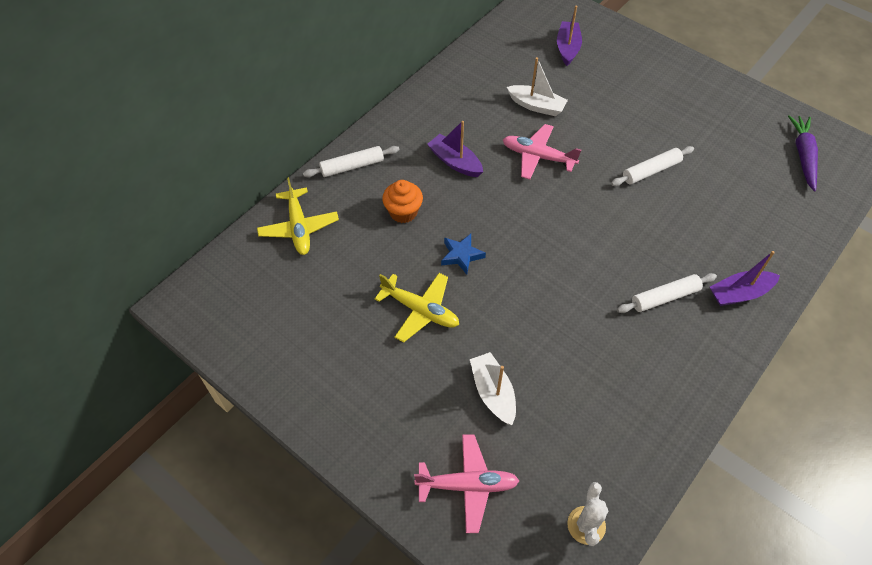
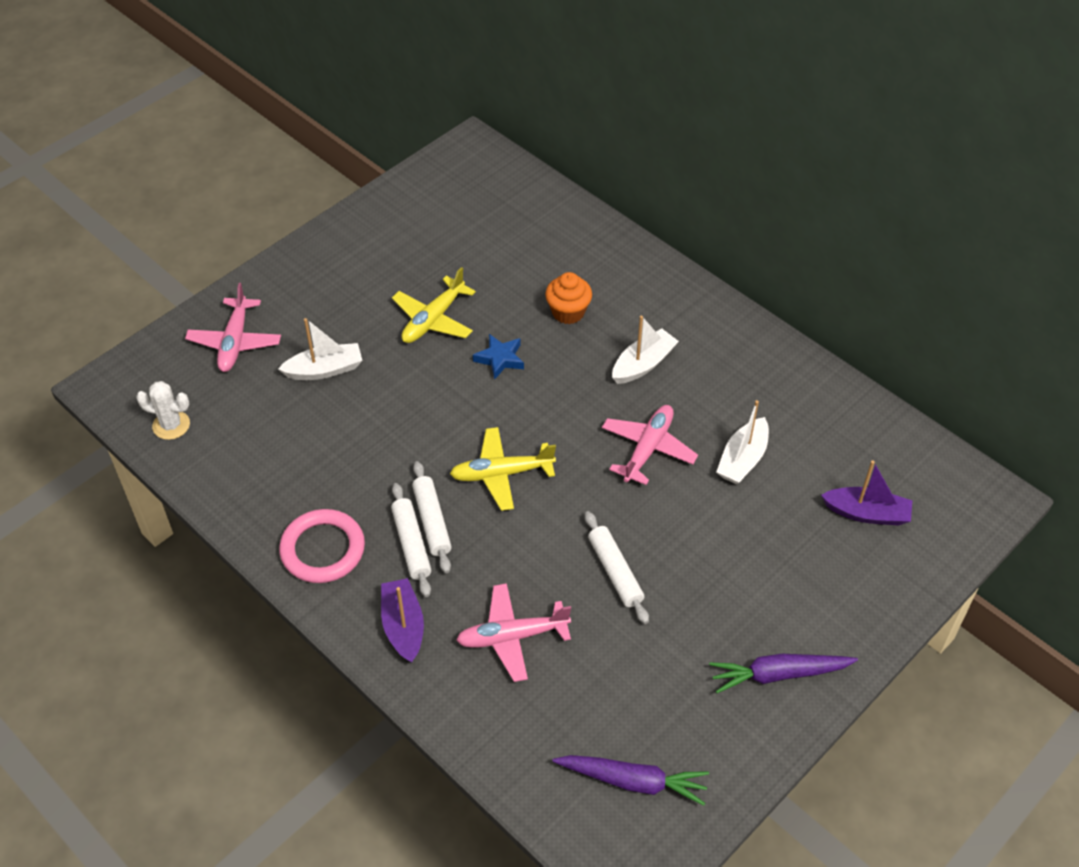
camera: 95 degrees right, 5 degrees down
(299, 228) = (555, 227): yellow plane -> yellow plane (501, 474)
(352, 166) = (641, 270): white rolling pin -> white rolling pin (432, 521)
(455, 162) = (643, 364): purple boat -> white boat
(689, 361) = (323, 549): none -> pink ring
(701, 90) = (778, 674): none -> purple carrot
(724, 225) = (512, 636): none -> pink plane

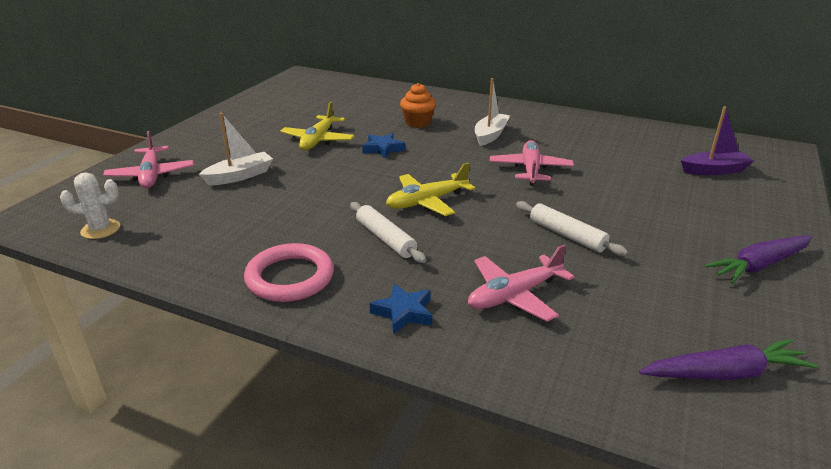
camera: 20 degrees left, 20 degrees down
(403, 626) = (403, 312): purple boat -> blue star
(411, 544) = (375, 256): white rolling pin -> none
(742, 459) = (602, 162): white boat -> none

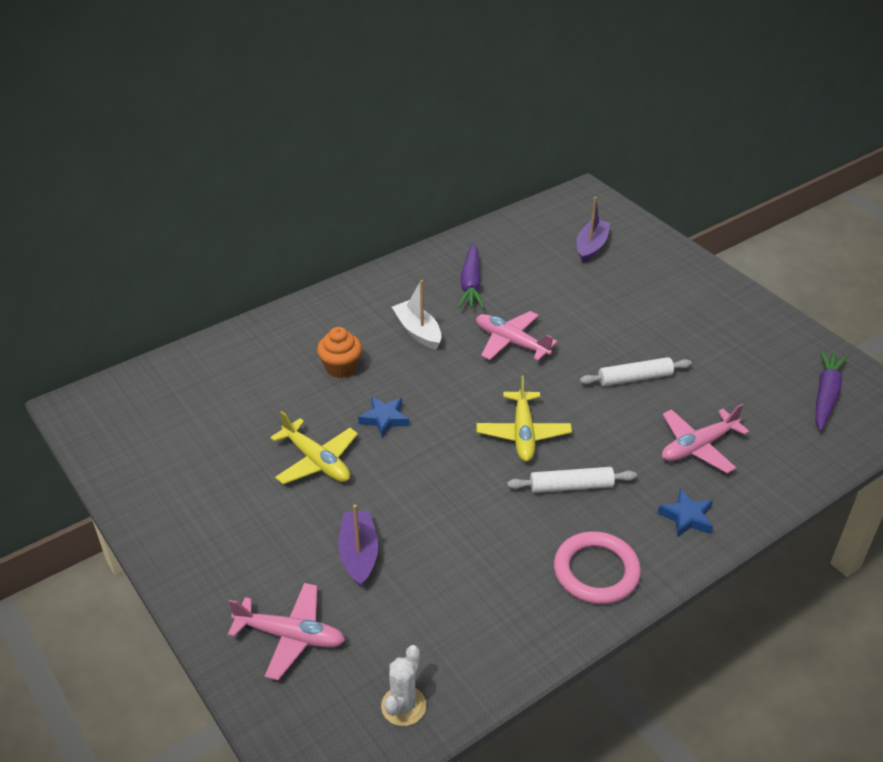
camera: 60 degrees left, 10 degrees up
(240, 176) = (359, 554): white boat -> purple boat
(514, 295) = (698, 447): pink plane -> pink plane turned 60 degrees clockwise
(759, 265) = (729, 310): purple carrot -> purple carrot (471, 283)

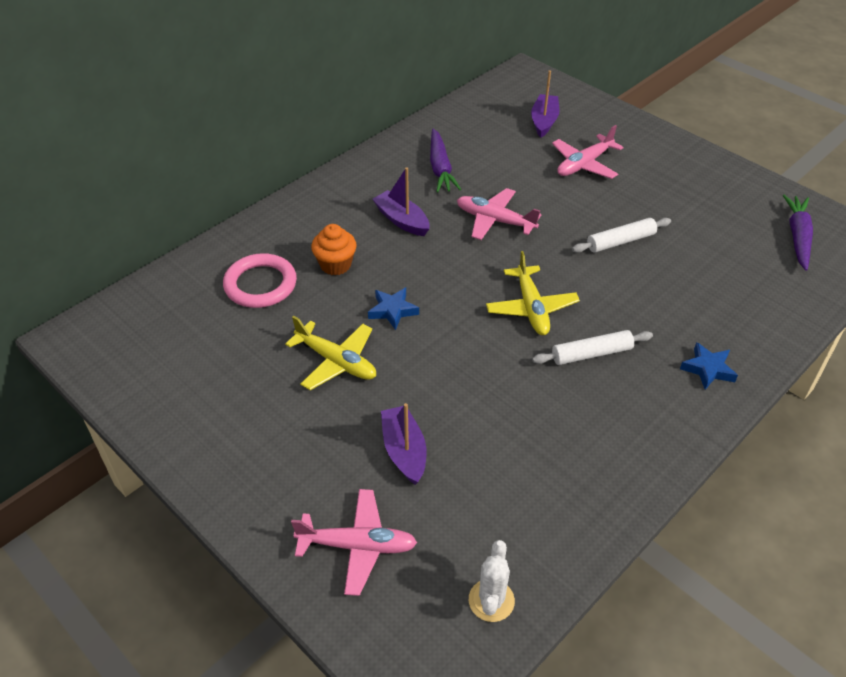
camera: 10 degrees left, 5 degrees up
(418, 331) = (402, 220): white boat -> purple boat
(596, 571) = (639, 434): pink ring -> pink ring (260, 284)
(698, 447) = (698, 300): pink plane -> pink plane (584, 164)

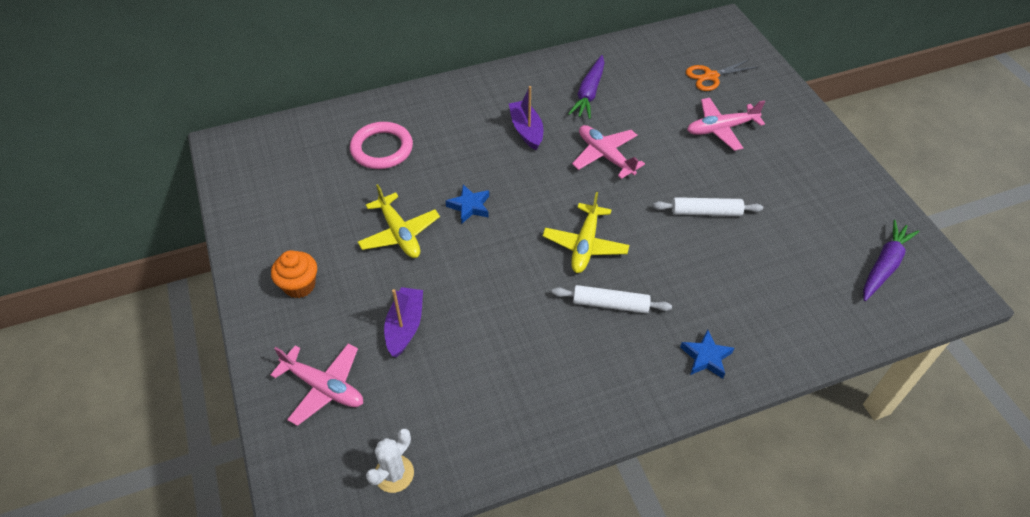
camera: 25 degrees right, 5 degrees up
(335, 265) = (449, 151): orange cupcake -> orange cupcake (299, 285)
(544, 121) = (711, 76): purple boat -> orange scissors

